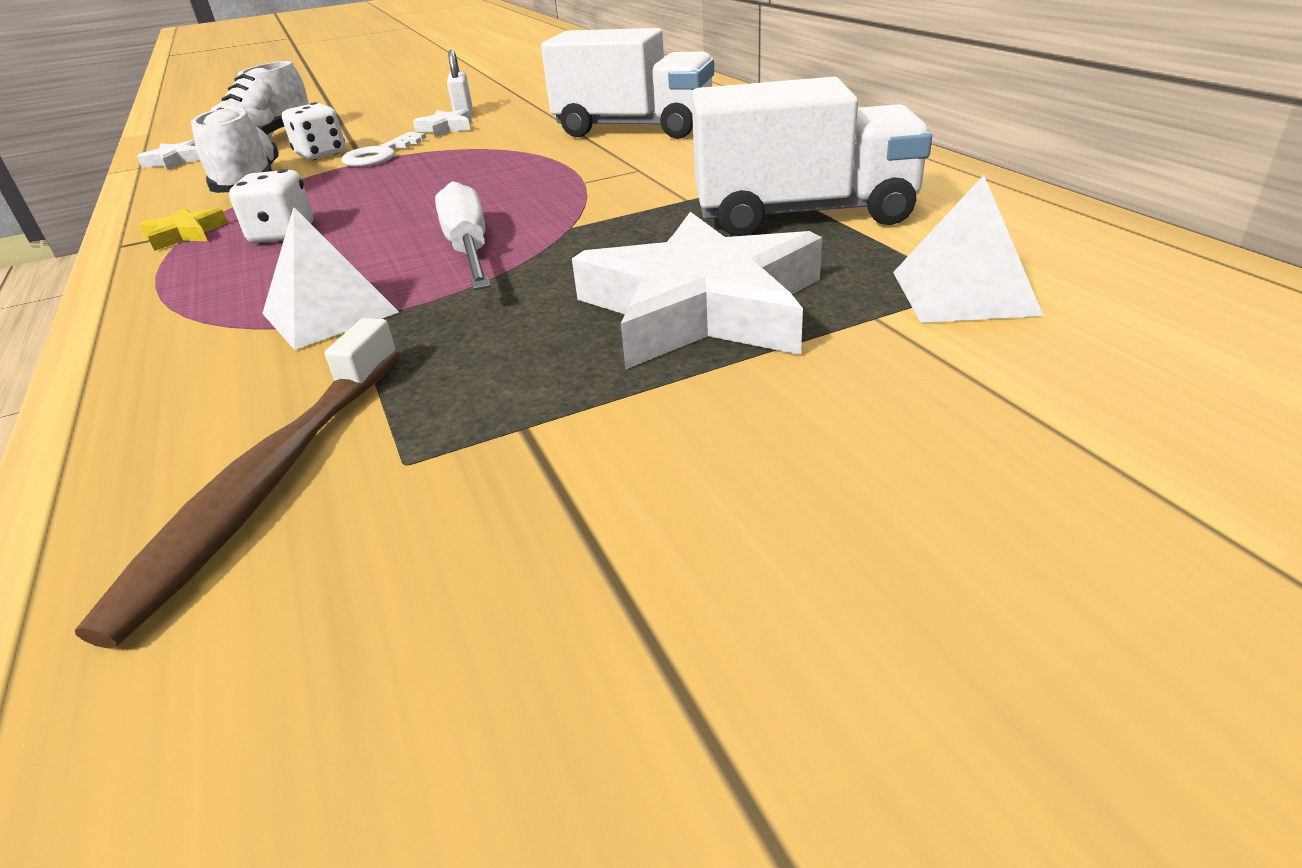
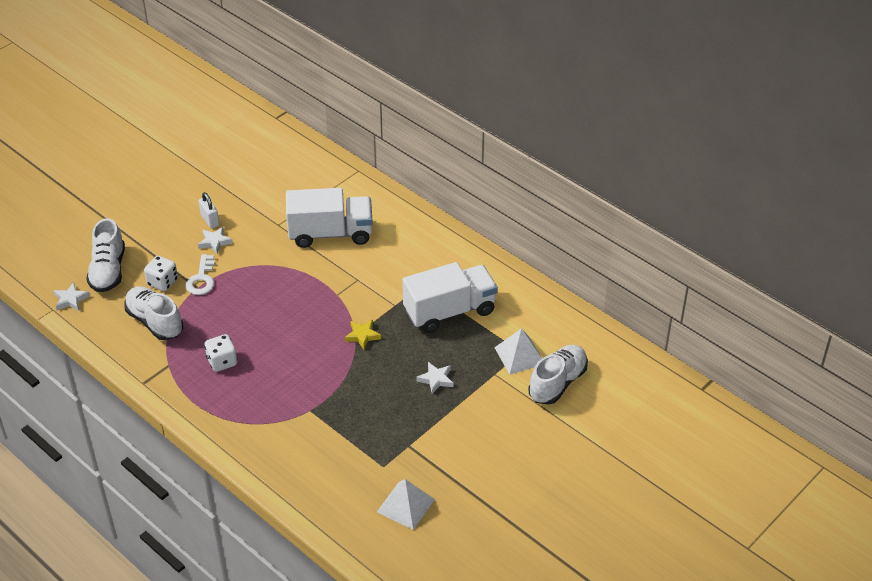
camera: 25 degrees left, 10 degrees up
(185, 234) = (169, 369): yellow star -> yellow star (362, 336)
(270, 481) = (349, 481): brown toothbrush -> none
(330, 313) = (297, 409): white pyramid -> white pyramid (405, 505)
(469, 250) = (322, 359): white screwdriver -> none
(702, 307) = (436, 379): white star -> white star, size x0.42
(1082, 358) = (557, 383): none -> white shoe

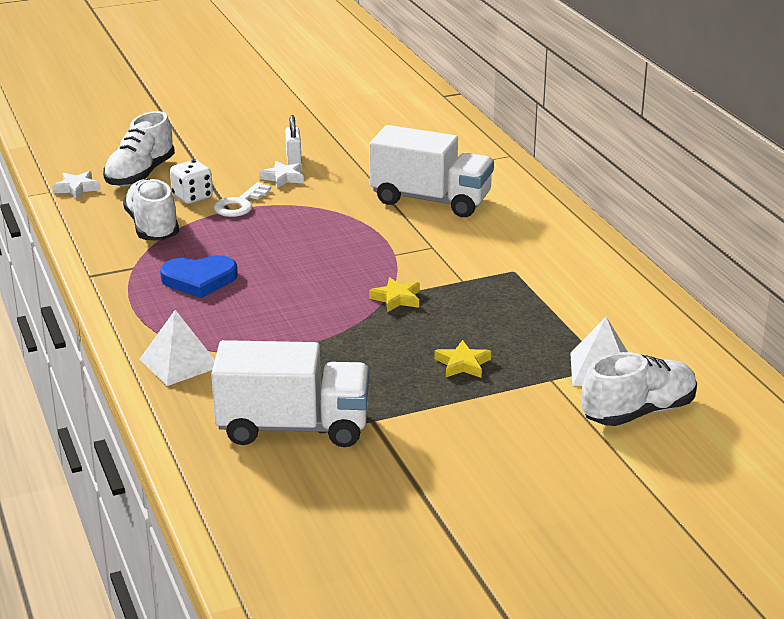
camera: 25 degrees right, 15 degrees down
(222, 362) = (199, 280): white dice -> blue heart
(405, 505) = (317, 482): white pyramid -> white pyramid (179, 363)
(436, 379) = (463, 364): white star -> yellow star
(449, 311) = (533, 303): white truck -> white truck (293, 427)

